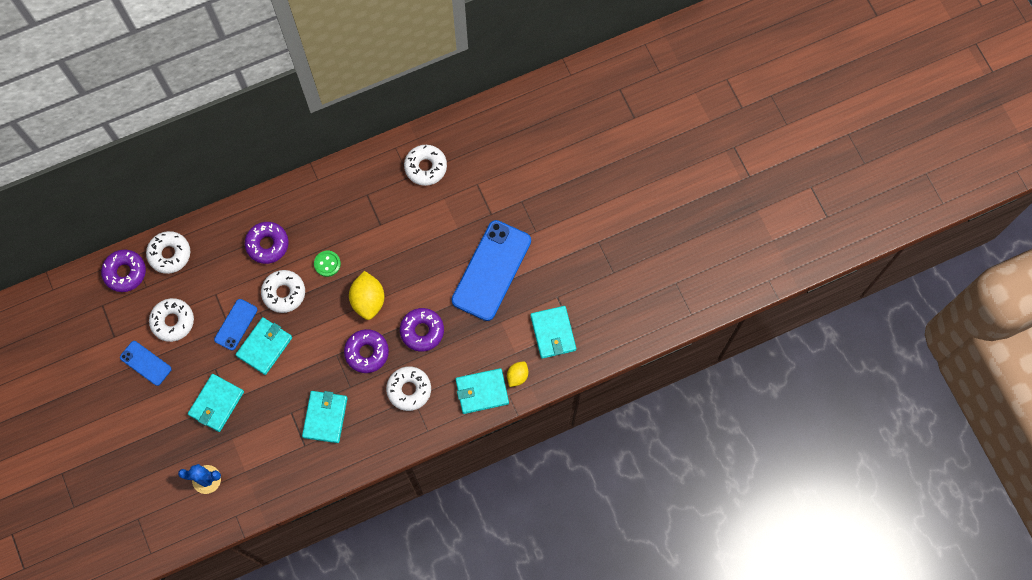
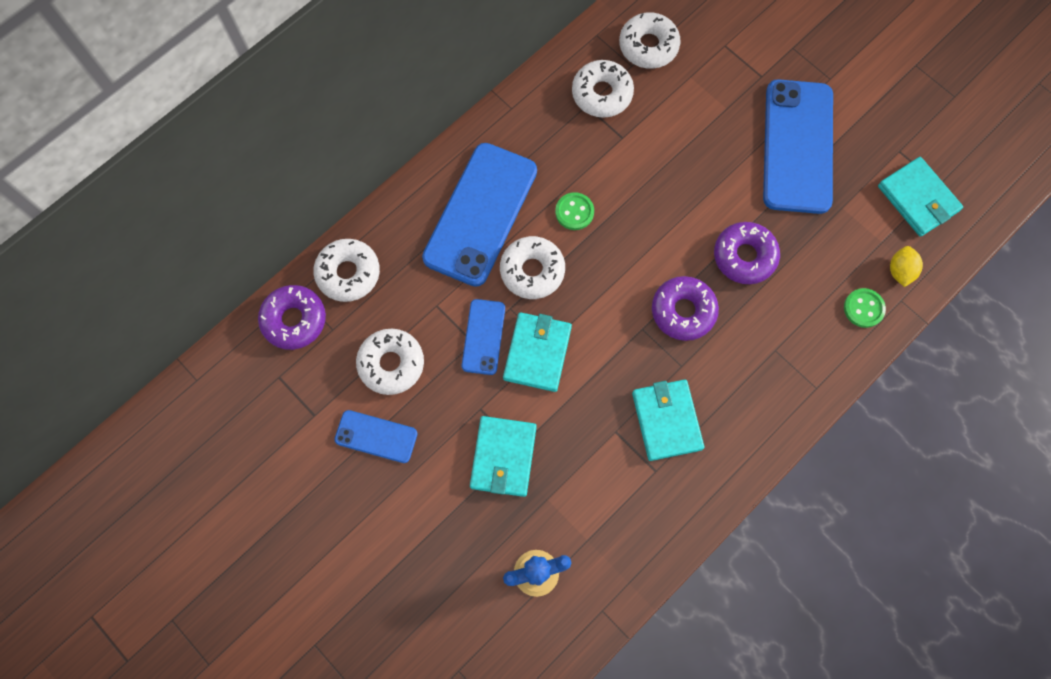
camera: 20 degrees left, 0 degrees up
(267, 244) = (480, 214): purple donut -> blue phone
(368, 300) = (652, 241): yellow lemon -> none
(409, 390) = (764, 341): white donut -> white donut (602, 94)
(482, 392) = (863, 308): turquoise wallet -> green button

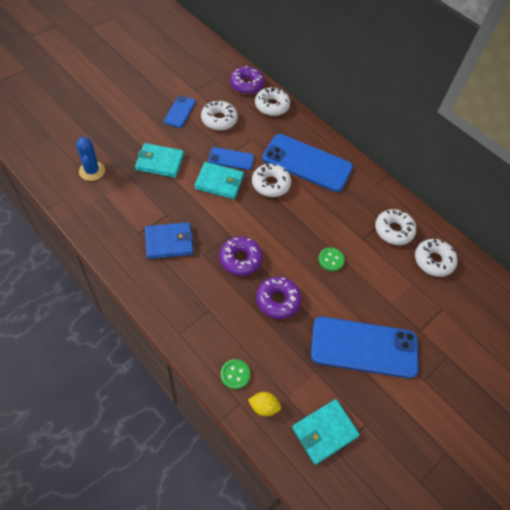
camera: 85 degrees right, 15 degrees down
(574, 212) = (309, 208): green button -> green button (331, 260)
(666, 420) = (169, 242): turquoise wallet -> blue wallet

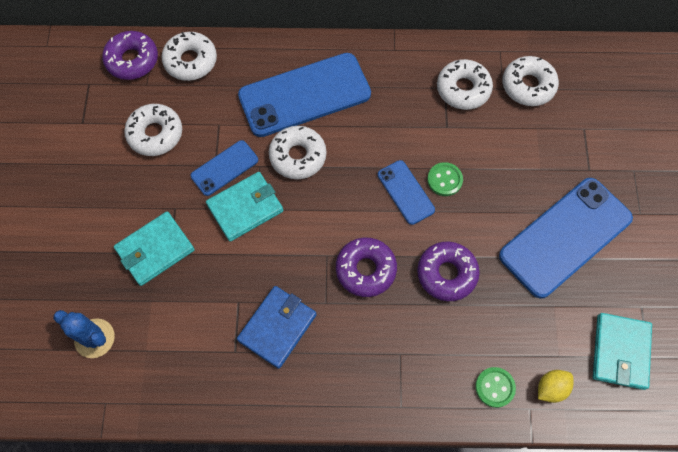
camera: 40 degrees left, 10 degrees up
(180, 111) = (100, 167): blue phone -> blue phone (405, 192)

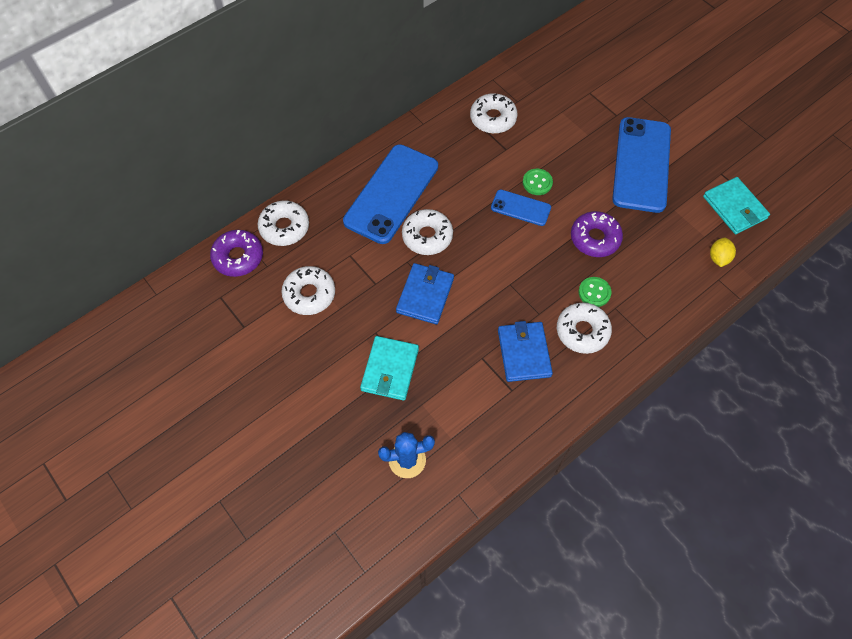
camera: 40 degrees left, 5 degrees down
(224, 168) = (384, 280): blue phone -> none
(245, 208) = (425, 295): turquoise wallet -> blue wallet
(365, 269) = (543, 274): purple donut -> none
(495, 387) = (688, 283): green button -> green button (594, 292)
(528, 86) = (531, 89): white donut -> white donut (582, 331)

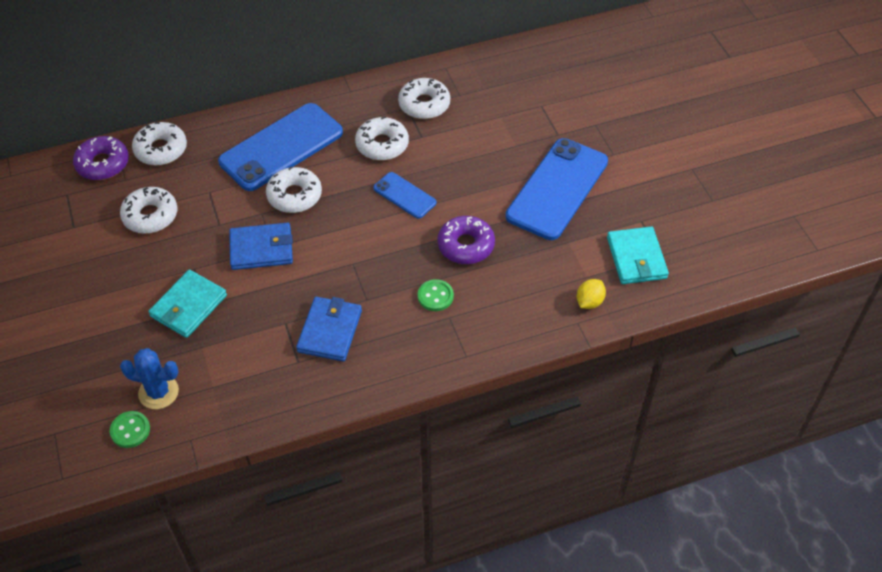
camera: 20 degrees right, 10 degrees down
(425, 295) = (261, 249): blue wallet -> blue wallet turned 45 degrees clockwise
(537, 183) = (435, 176): green button -> green button (130, 430)
(582, 331) = (401, 329): white donut -> white donut (382, 145)

